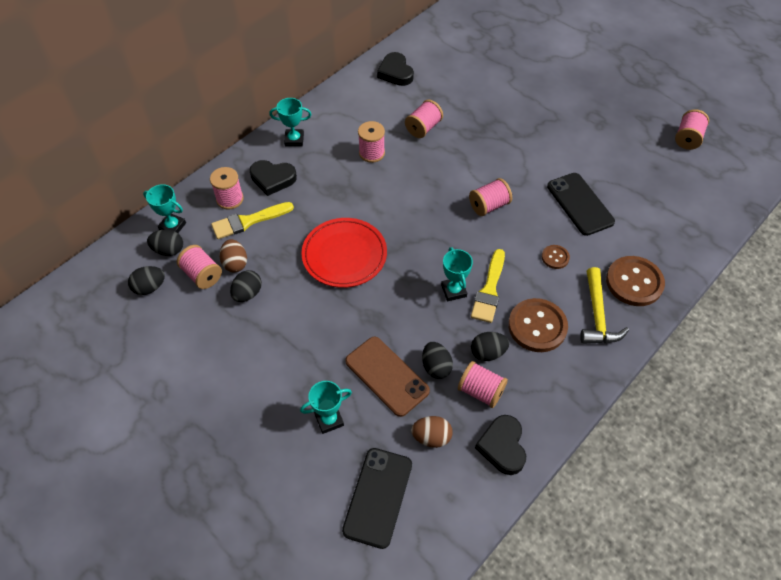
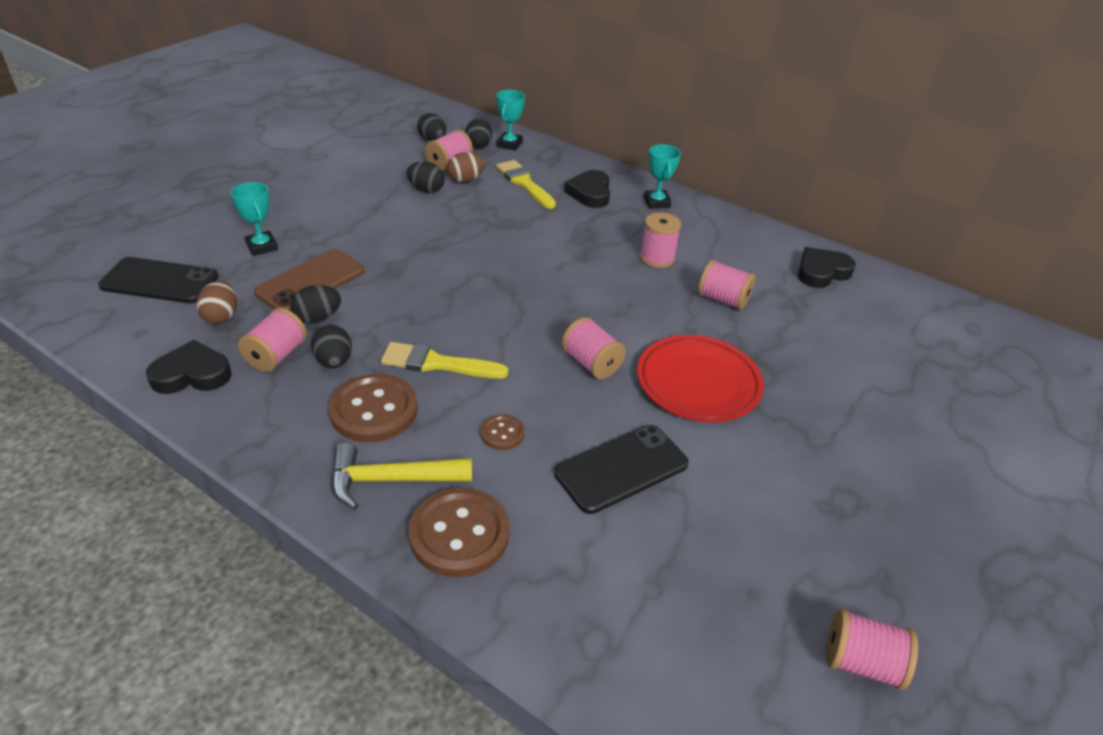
camera: 80 degrees right, 15 degrees down
(230, 199) = (553, 170): pink spool -> none
(344, 255) = (484, 245): red plate -> red plate (698, 383)
(453, 291) = (435, 331): turquoise trophy -> none

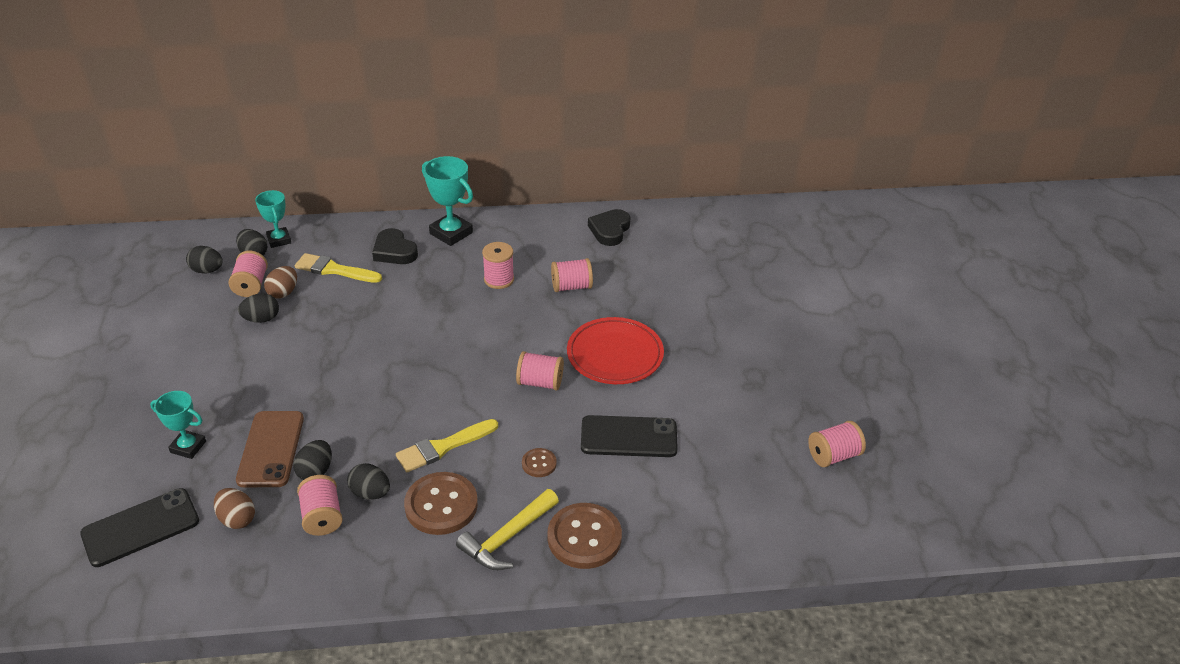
camera: 40 degrees left, 0 degrees up
(192, 374) = (277, 571): black heart -> none
(621, 469) = (629, 437): black phone -> black phone turned 75 degrees clockwise
(656, 202) = (451, 233): turquoise trophy -> turquoise trophy, size x1.54

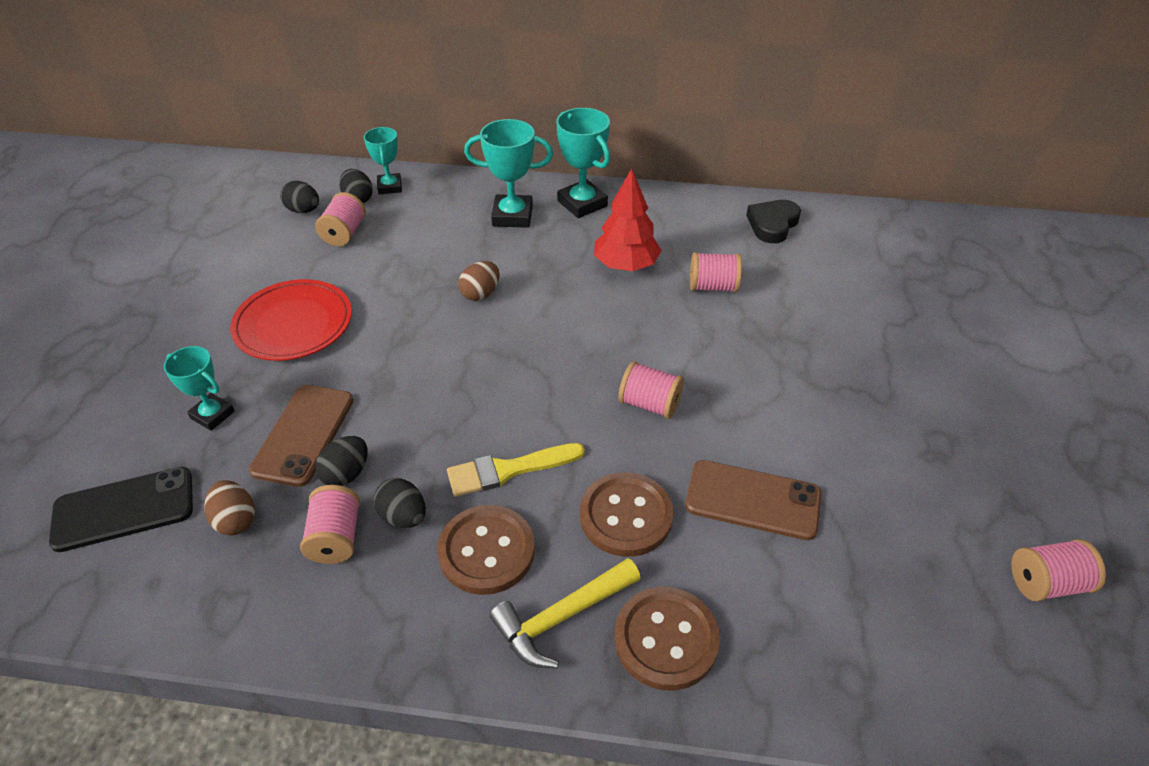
camera: 15 degrees right, 5 degrees up
(261, 319) = (343, 273): black egg -> none
(283, 293) = (376, 246): brown egg -> brown egg (480, 294)
(334, 270) = (439, 228): yellow brush -> none
(394, 251) = (512, 216): black heart -> turquoise trophy
(499, 279) = (626, 265): pink spool -> red tree
(539, 463) = (626, 516): brown button -> brown button, size x2.00
(615, 355) = (752, 382): red plate -> red plate (293, 324)
(629, 437) = (752, 500): black phone -> brown phone

